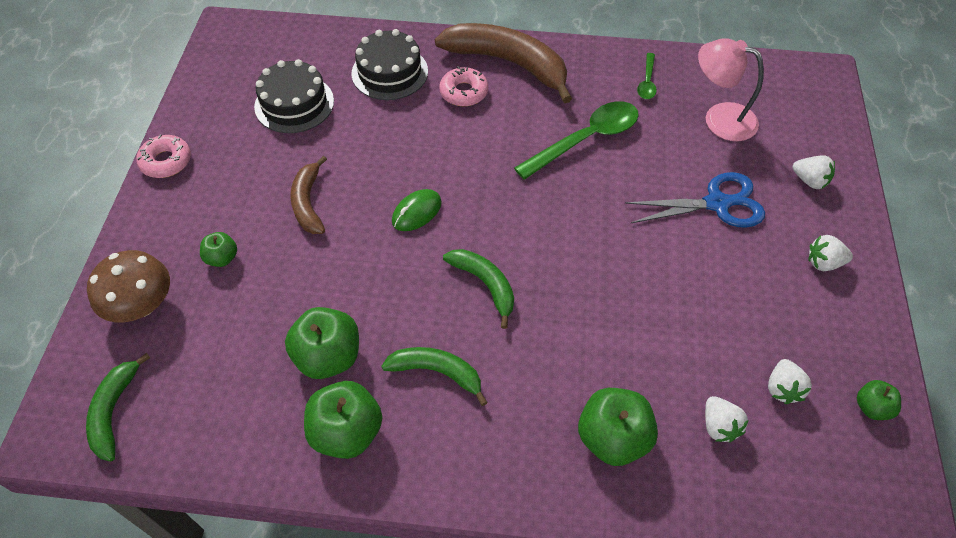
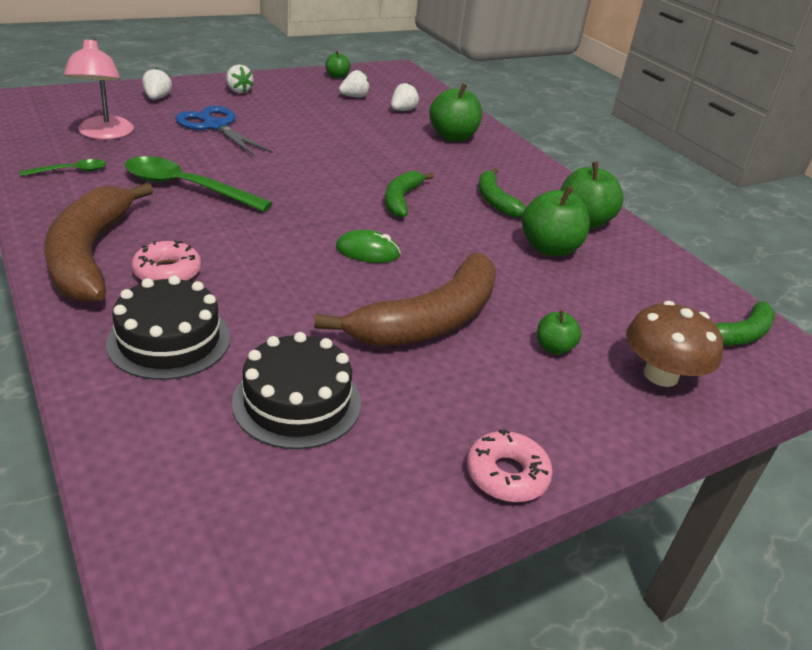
camera: 130 degrees left, 20 degrees down
(308, 203) = (430, 320): brown banana -> brown banana, size x1.81

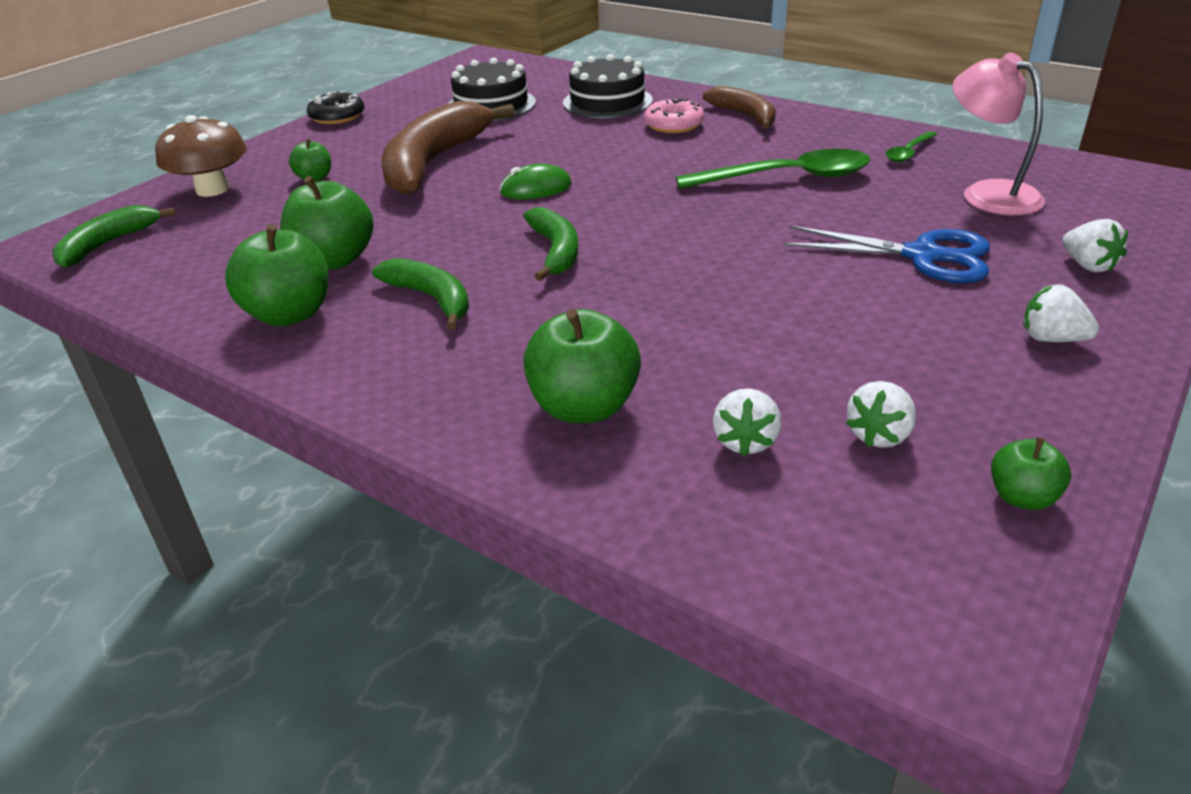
camera: 160 degrees right, 0 degrees up
(90, 255) = (745, 115): brown banana -> brown banana, size x0.55
(506, 475) = (337, 117): pink donut -> black donut

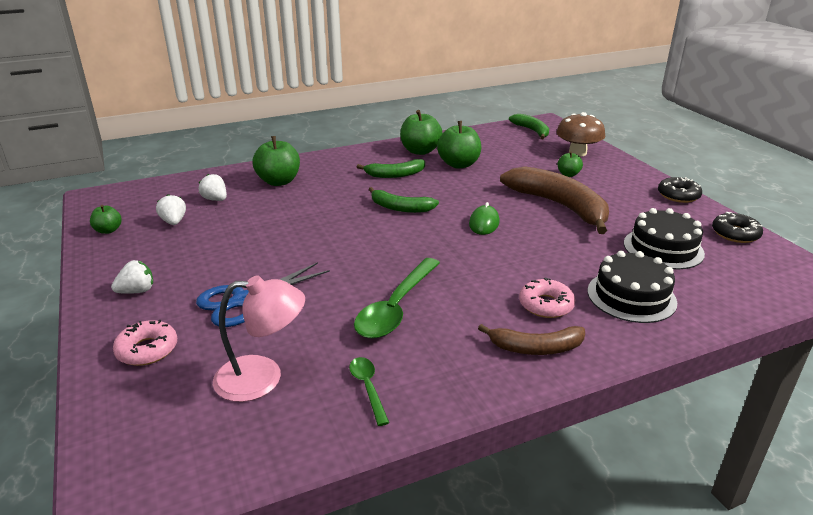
camera: 120 degrees right, 5 degrees down
(421, 86) = (735, 234): none -> black donut
(1087, 265) = (147, 350): white strawberry -> pink donut

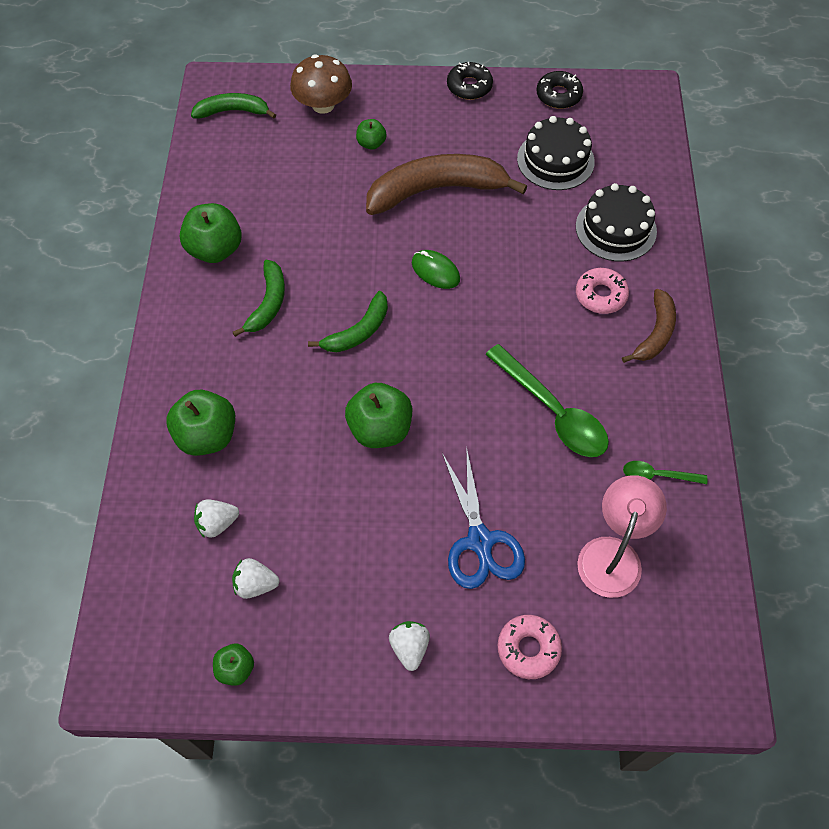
camera: 65 degrees left, 30 degrees up
(459, 164) = (280, 228): green apple -> green apple (380, 429)

